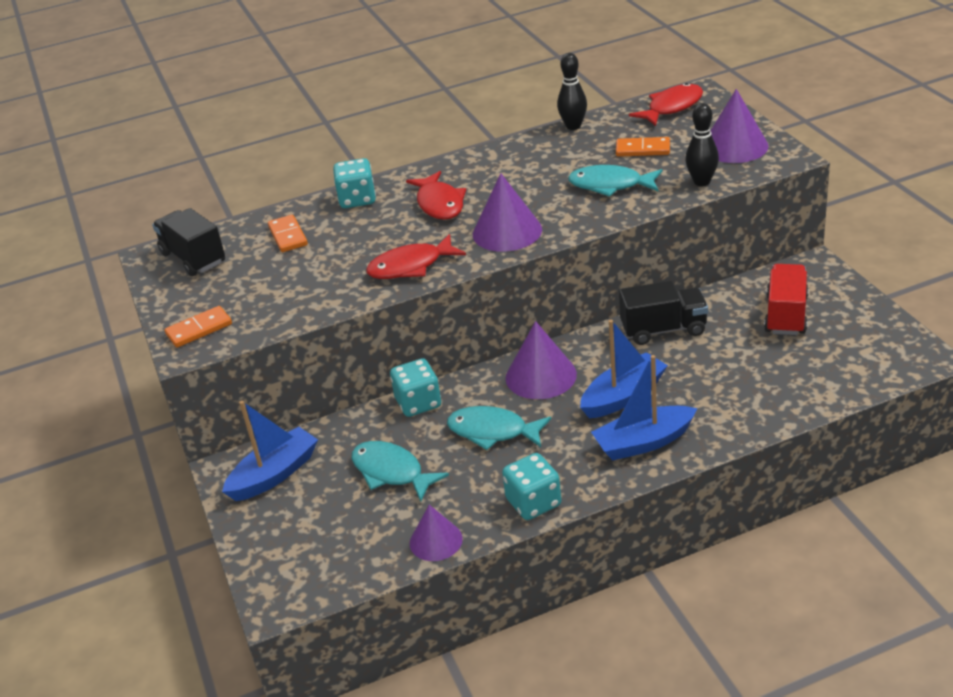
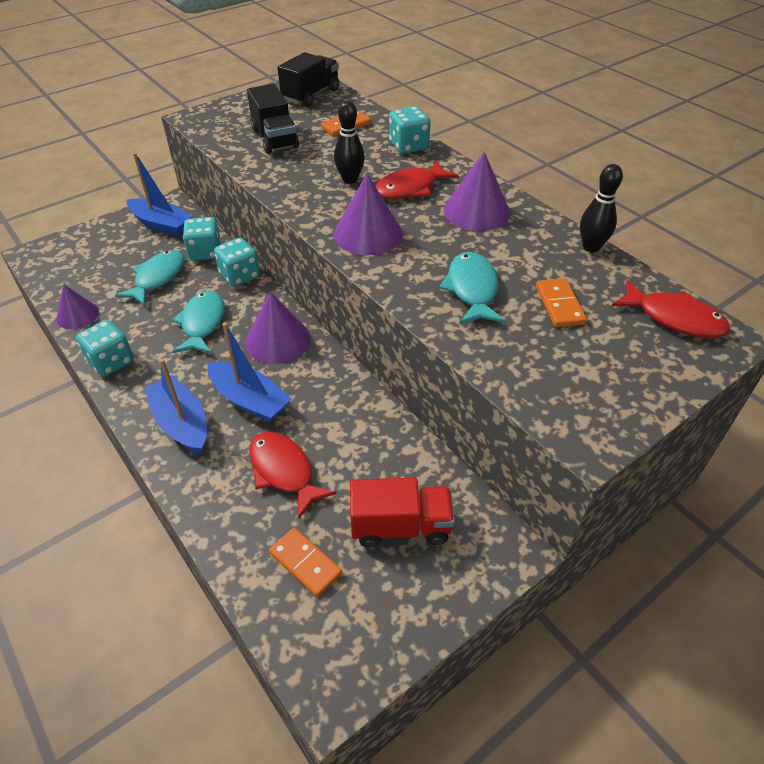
camera: 70 degrees right, 10 degrees up
(199, 329) = (218, 116): orange domino -> orange domino (305, 563)
(358, 432) = (205, 252): none -> turquoise dice
(410, 266) = (305, 190): red fish -> red fish (284, 471)
(663, 330) = (357, 418): black truck -> black truck (275, 139)
(702, 182) = (500, 362): black bowling pin -> black bowling pin (350, 179)
(734, 146) = (598, 385): purple cone -> purple cone (476, 211)

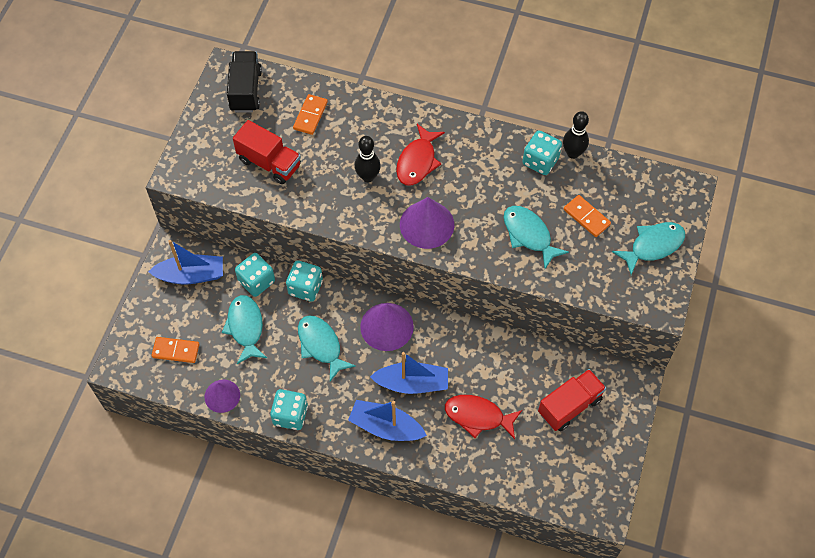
camera: 35 degrees left, 15 degrees up
(275, 139) = (269, 163): black truck -> red truck
(305, 563) = (538, 461): orange domino -> orange domino (176, 351)
(408, 146) = (378, 114): turquoise dice -> turquoise dice (540, 161)
(476, 211) = (479, 159): purple cone -> none
(629, 371) = (653, 246): none -> turquoise fish
(674, 318) = (654, 189): red fish -> none

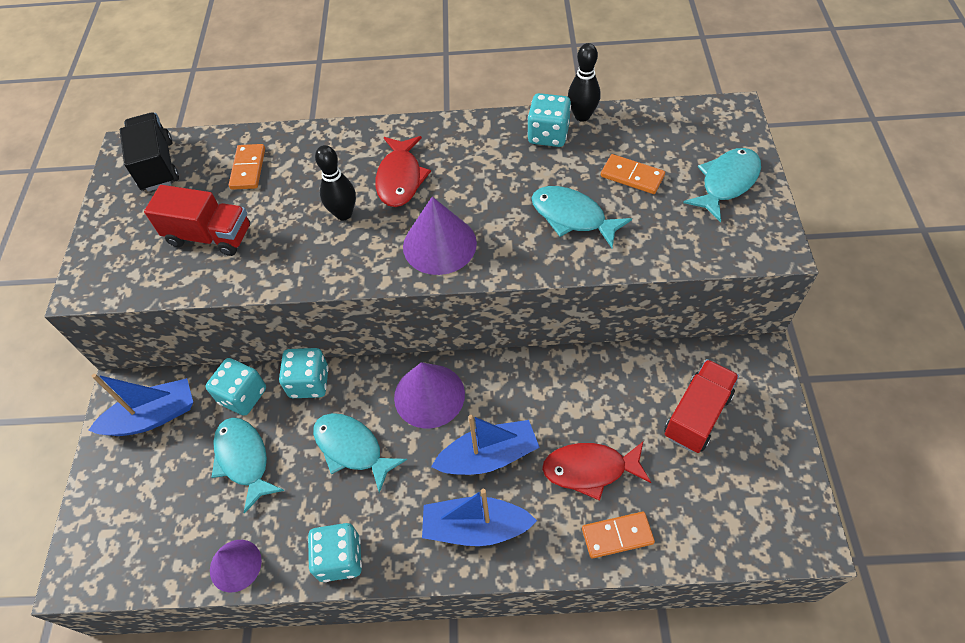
camera: 15 degrees left, 5 degrees down
(176, 351) = (154, 524): orange domino -> orange domino (617, 536)

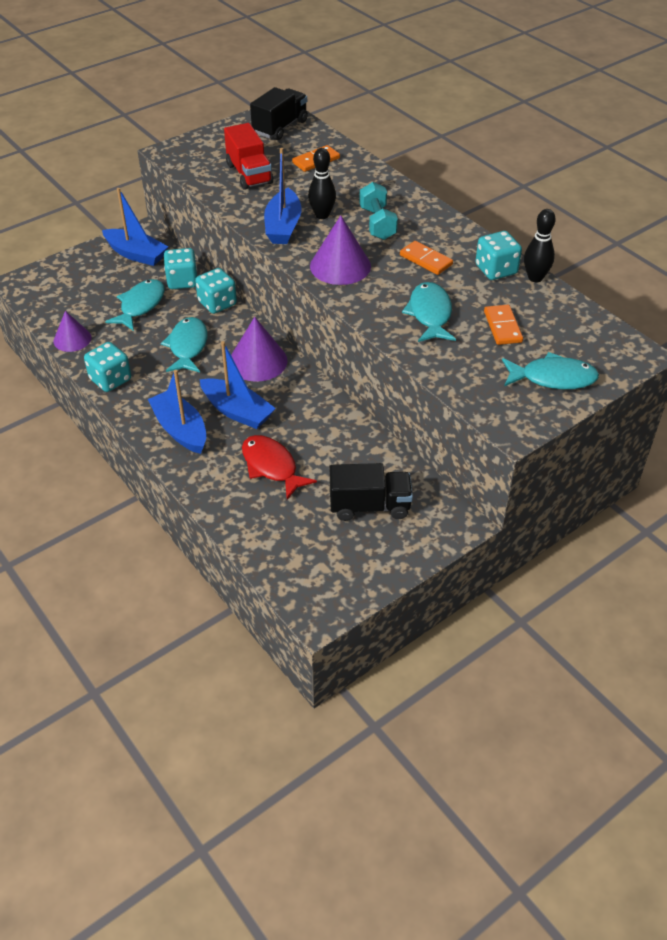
camera: 50 degrees right, 10 degrees down
(330, 256) = (283, 226): none -> blue boat
(400, 178) = (377, 223): red fish -> turquoise dumbbell
(617, 536) = (232, 503): orange domino -> orange domino (426, 260)
(697, 415) = (369, 506): red truck -> black truck

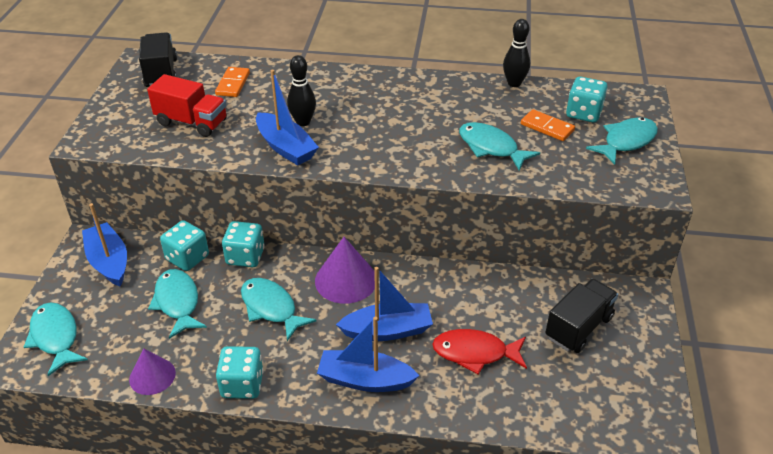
camera: 45 degrees left, 5 degrees down
(54, 281) = (56, 337): none -> turquoise fish
(136, 254) = (109, 262): blue boat -> blue boat turned 105 degrees counterclockwise
(340, 266) = (376, 151): purple cone -> none
(377, 223) = (354, 105): turquoise dumbbell -> none
(426, 260) = (428, 112): orange domino -> none
(496, 270) = (483, 92): turquoise dice -> turquoise dice (583, 113)

